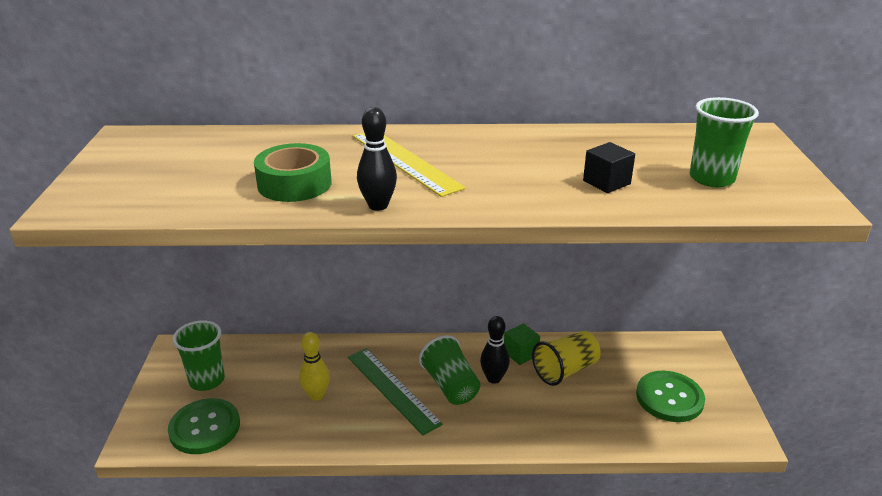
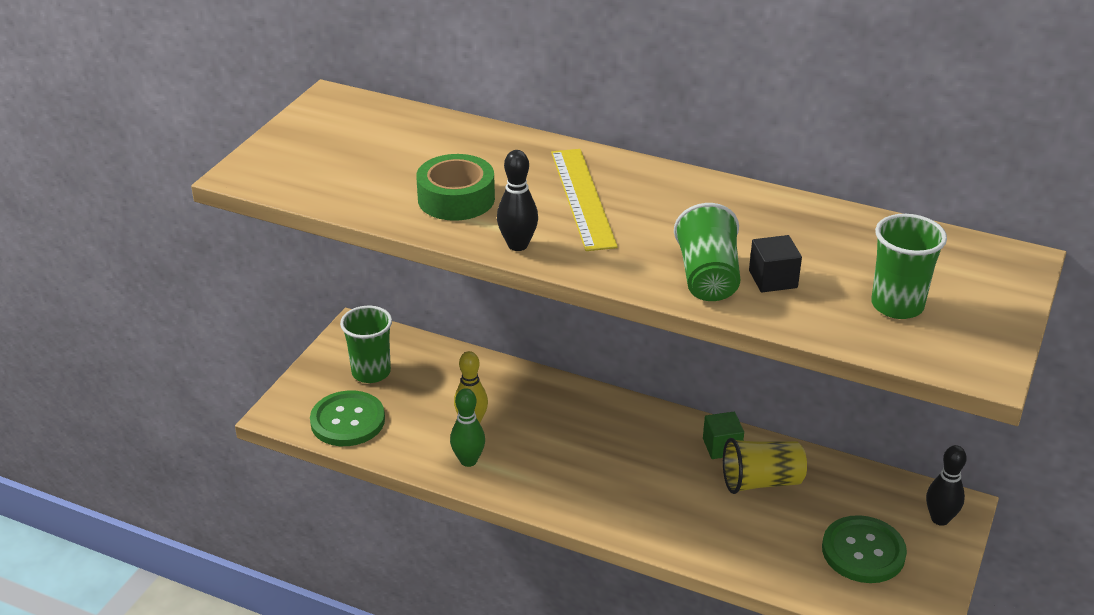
camera: 25 degrees right, 5 degrees up
(331, 428) = (468, 460): none -> green bowling pin
(392, 389) = (553, 441): green ruler -> none
(450, 386) = (618, 457): green cup -> green cup (707, 277)
(494, 378) = (672, 465): black bowling pin -> black bowling pin (940, 519)

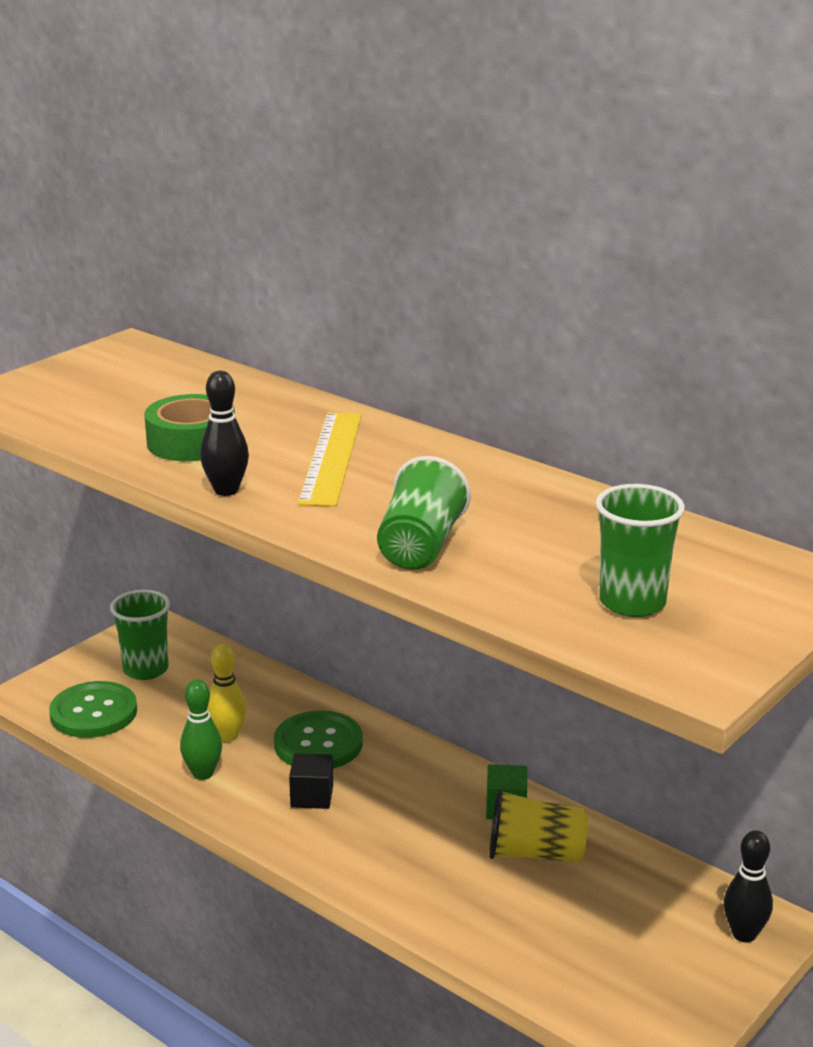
camera: 15 degrees right, 10 degrees down
(773, 279) = (497, 558): black cube -> black cube (312, 796)
(863, 551) = (625, 953): green button -> green button (318, 744)

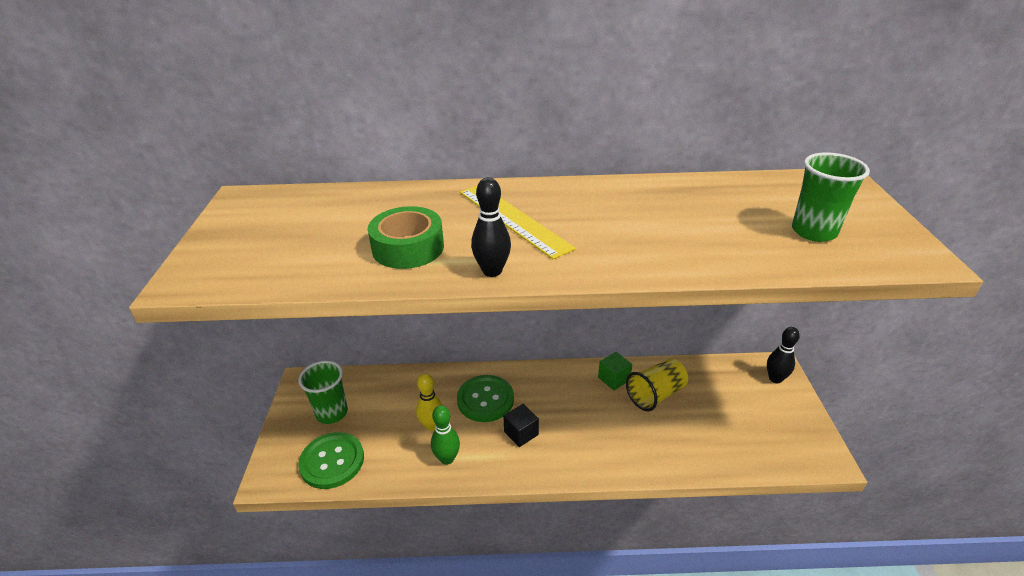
camera: 40 degrees left, 10 degrees up
(420, 546) = (665, 251): green cup -> none

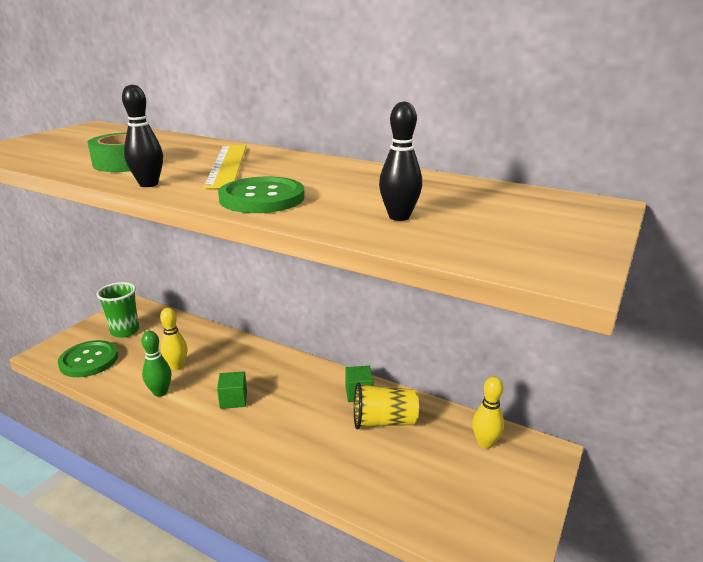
camera: 30 degrees right, 10 degrees down
(485, 399) = (235, 365): green button -> green button (262, 198)
(521, 433) = (233, 399): black cube -> green cube
(736, 379) = (485, 443): none -> yellow bowling pin
(775, 379) = (531, 462): black bowling pin -> black bowling pin (399, 217)
(814, 232) = (477, 227): green cup -> none

